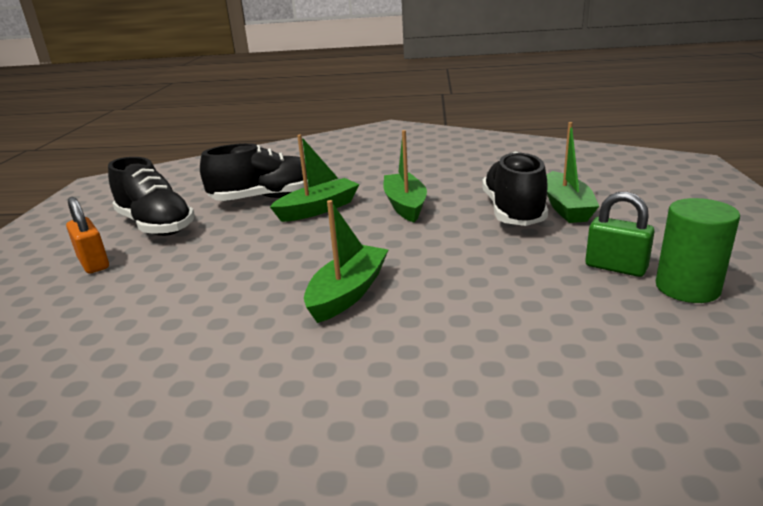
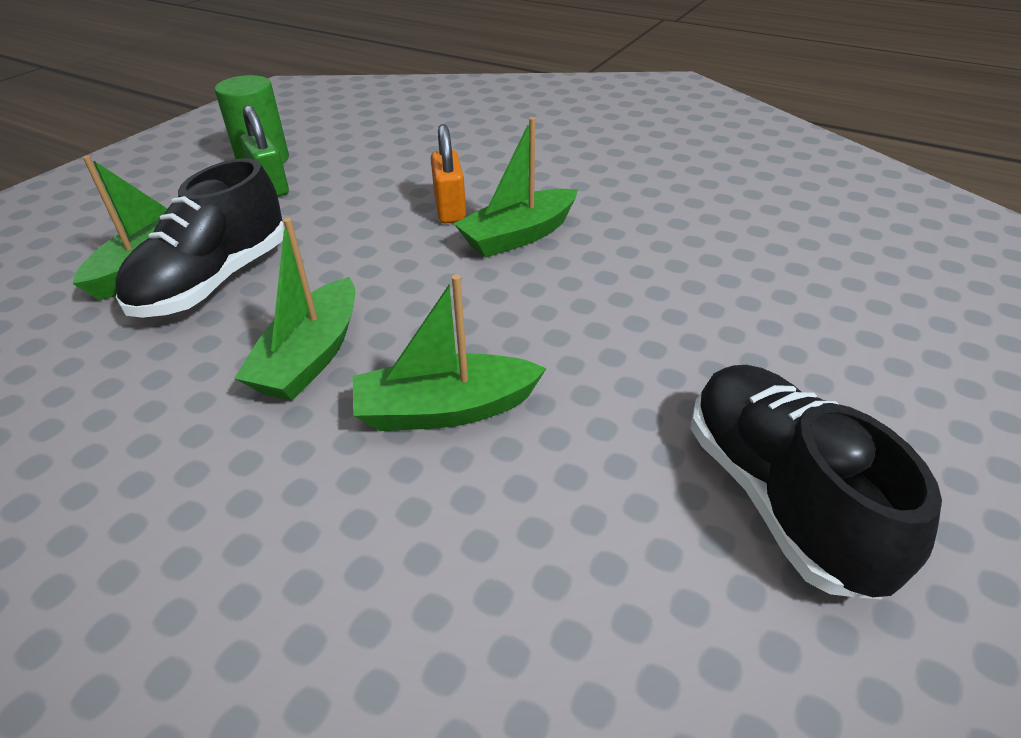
camera: 155 degrees left, 15 degrees up
(93, 263) = (864, 407): orange padlock -> orange padlock (450, 209)
(266, 198) = (519, 508): black shoe -> none

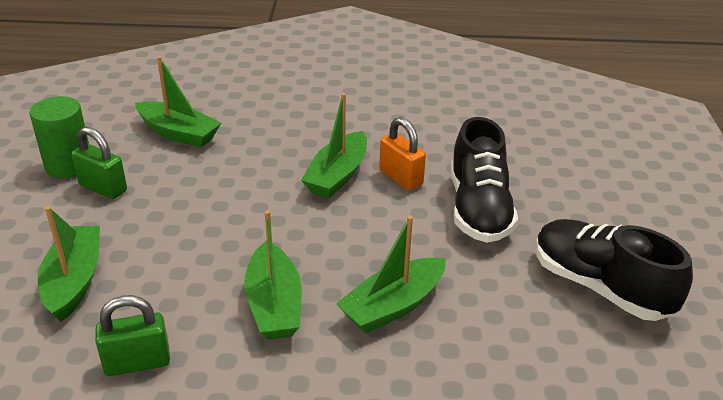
camera: 30 degrees left, 5 degrees down
(116, 368) = (137, 362): none -> green padlock
(215, 281) = (143, 277): black shoe -> black shoe (478, 209)
(391, 154) = (178, 133): none -> green boat
(450, 209) = (270, 168): orange padlock -> orange padlock (400, 178)

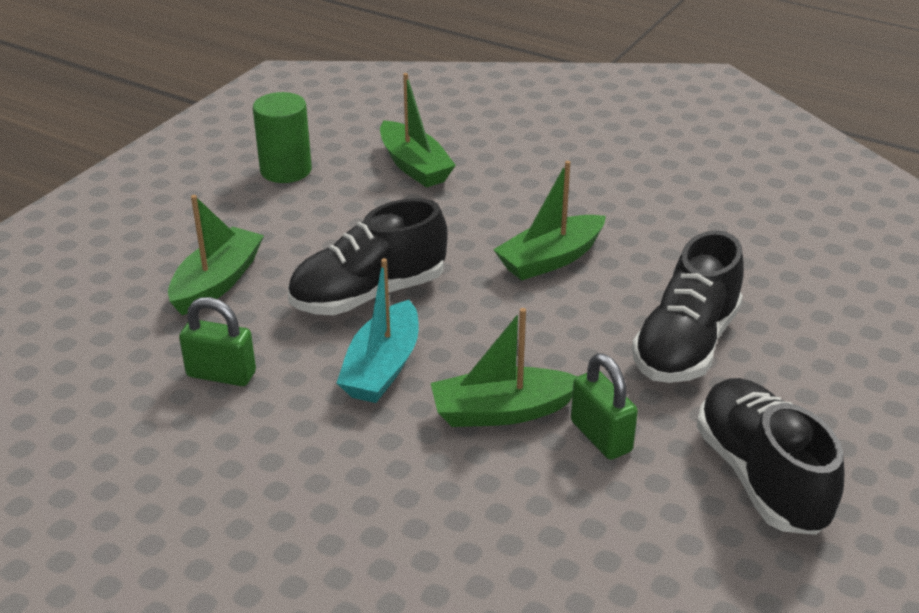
camera: 30 degrees right, 0 degrees up
(103, 188) = (302, 202): green padlock -> green padlock (601, 436)
(217, 248) = (368, 294): none -> black shoe
(274, 304) = (382, 367): green boat -> turquoise boat
(400, 178) = (621, 283): orange padlock -> none

